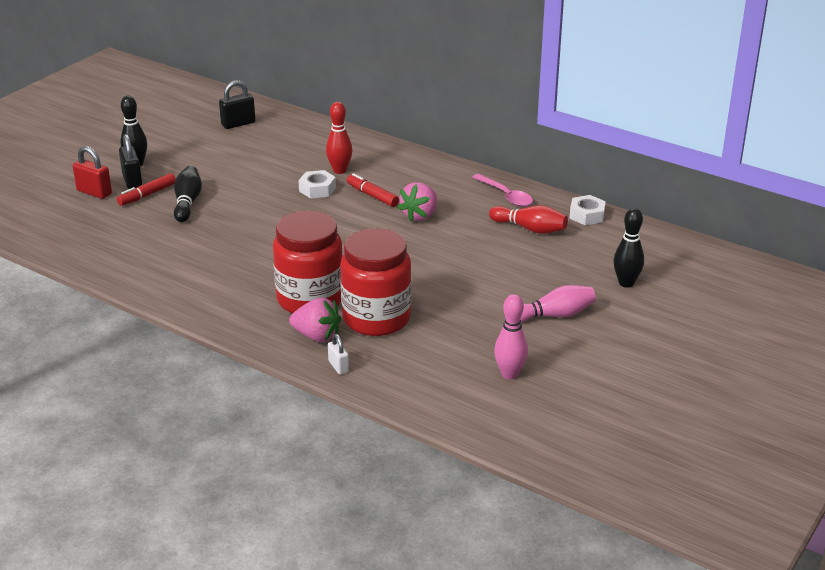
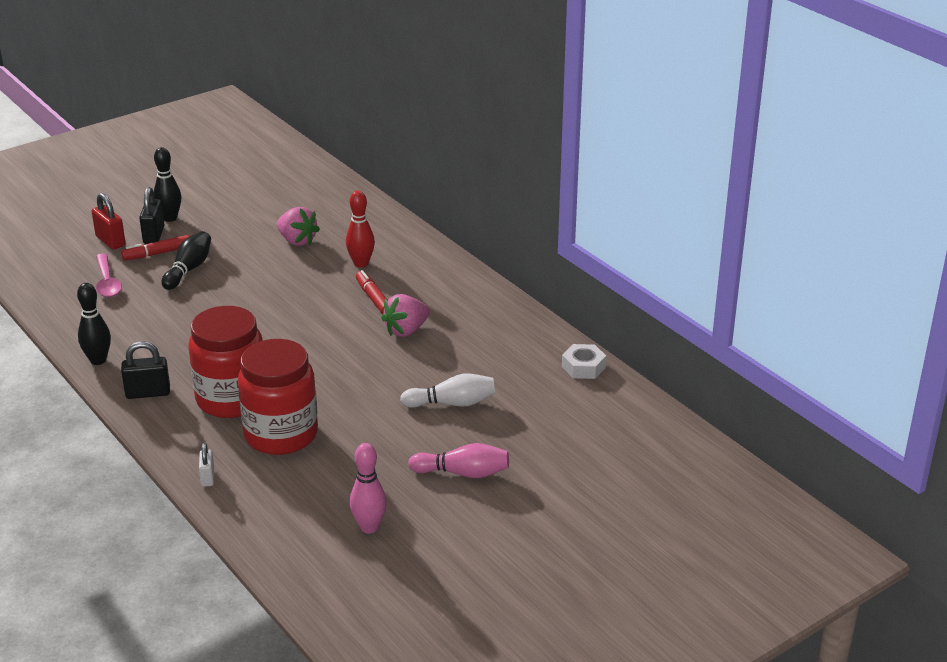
camera: 20 degrees right, 0 degrees up
(238, 124) = (297, 192): black padlock -> black padlock (148, 393)
(317, 189) = (324, 280): white nut -> none
(317, 336) = (210, 440): pink strawberry -> pink strawberry (297, 241)
(503, 264) = (452, 403): none -> white bowling pin
(506, 196) = (512, 326): pink spoon -> pink spoon (107, 282)
(530, 229) = (510, 370): red bowling pin -> none
(626, 283) = (567, 454): black bowling pin -> black bowling pin (98, 360)

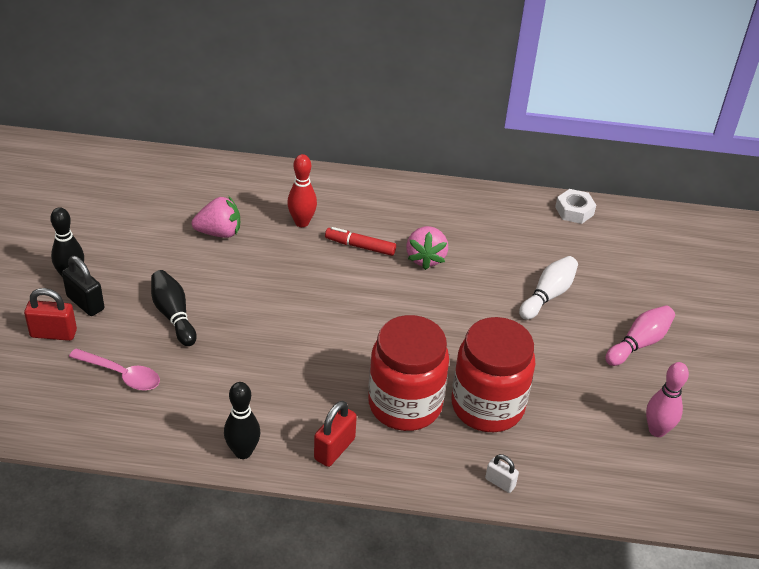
camera: 50 degrees left, 10 degrees up
(148, 393) = (334, 449): black padlock -> red padlock
(157, 253) = (119, 318): red marker -> none

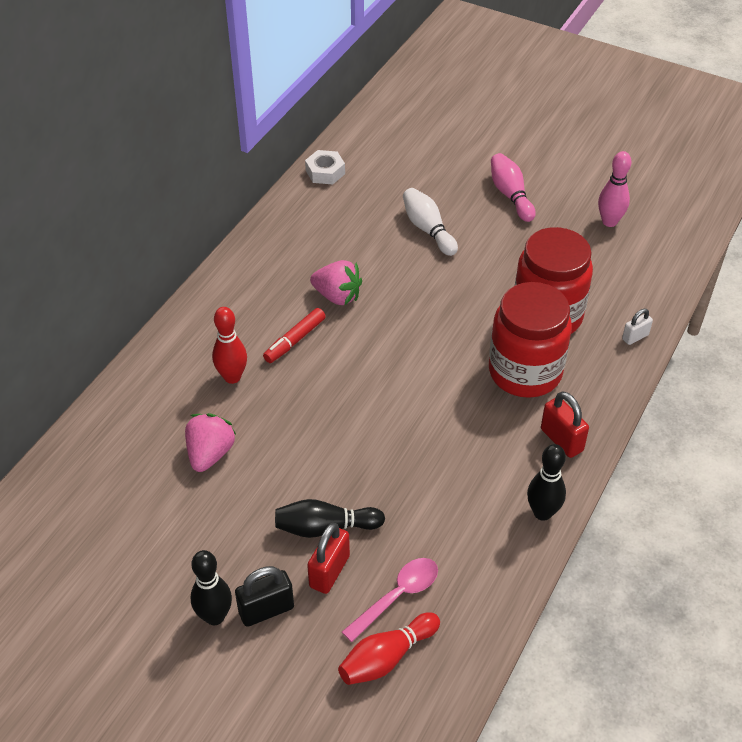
camera: 65 degrees left, 5 degrees up
(53, 333) = (304, 652): red padlock -> red padlock (329, 571)
(62, 382) = (387, 657): none -> red bowling pin

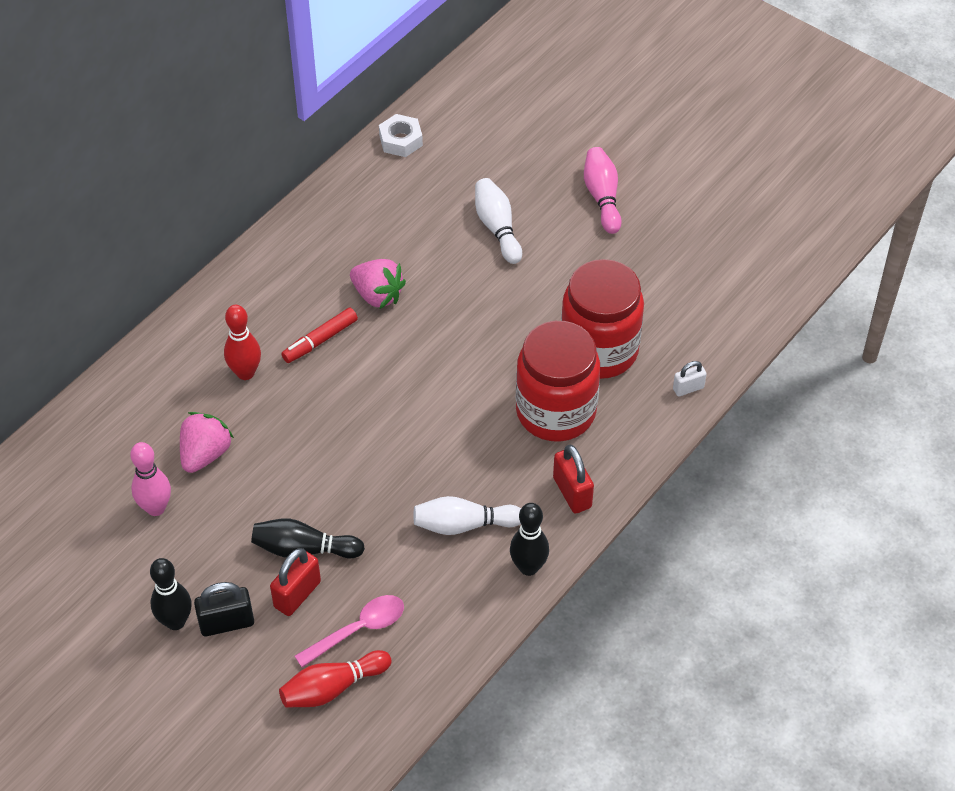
camera: 10 degrees right, 5 degrees up
(471, 483) = (464, 524): none -> white bowling pin
(609, 222) = (704, 245): pink bowling pin -> pink bowling pin (156, 508)

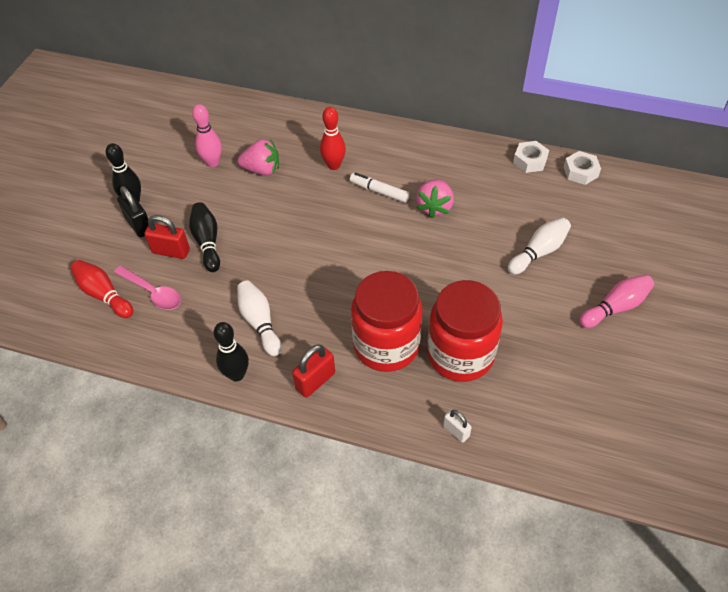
camera: 70 degrees right, 0 degrees up
(320, 340) = (379, 191): red marker -> white marker
(356, 177) = (530, 161): none -> white nut

